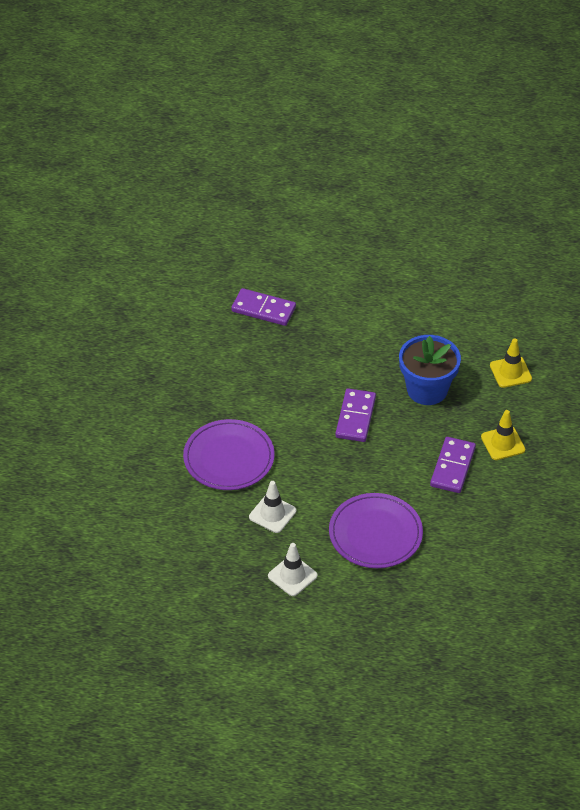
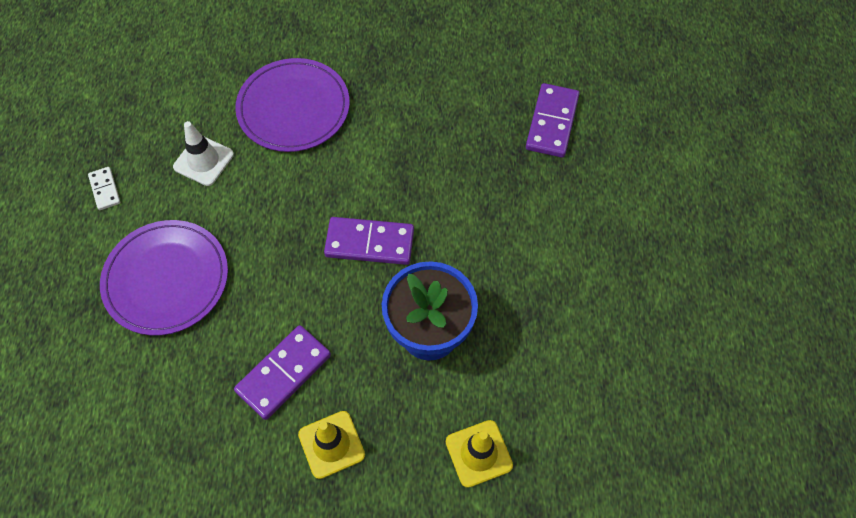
camera: 85 degrees right, 15 degrees up
(292, 576) = (105, 189): white traffic cone -> white domino
(452, 467) = (283, 373): purple domino -> purple domino turned 60 degrees counterclockwise

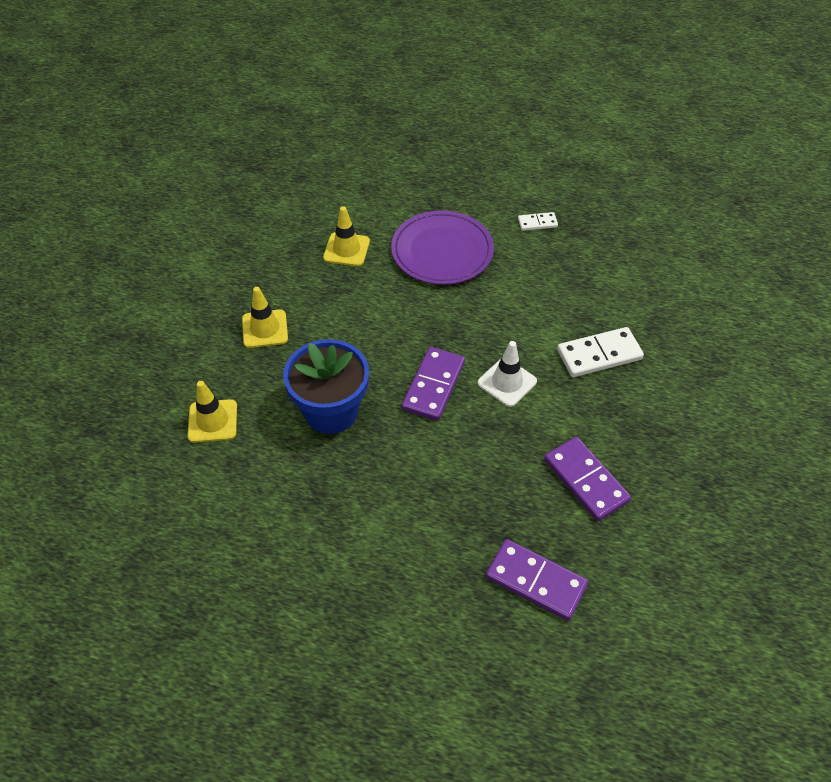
camera: 105 degrees right, 10 degrees down
(179, 389) = (346, 249): none -> yellow traffic cone
(203, 161) = (552, 285): white traffic cone -> white traffic cone (507, 382)
(283, 373) = (334, 309): purple domino -> purple domino (586, 480)
(293, 108) = (599, 355): purple plate -> white domino

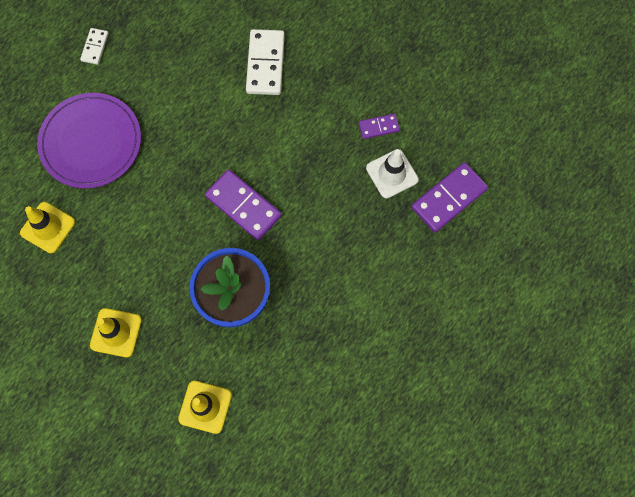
camera: 70 degrees left, 20 degrees up
(507, 382) = (264, 146): white traffic cone -> white traffic cone (392, 174)
(586, 480) = (378, 127): purple domino -> purple domino, size x0.54

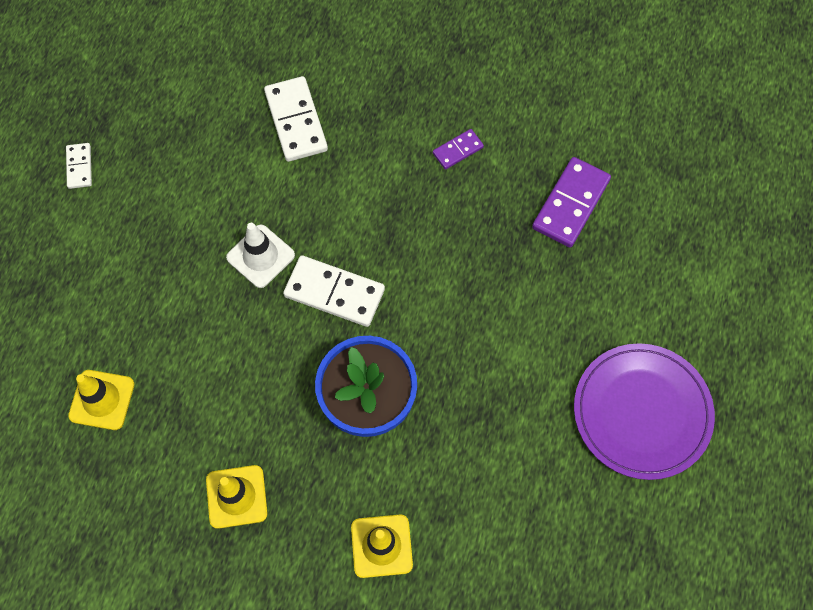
camera: 20 degrees left, 5 degrees down
(91, 142) = (117, 280): purple plate -> purple plate (642, 412)
(243, 206) = (334, 292): purple domino -> white domino
(392, 174) = (494, 198): white traffic cone -> white traffic cone (260, 256)

